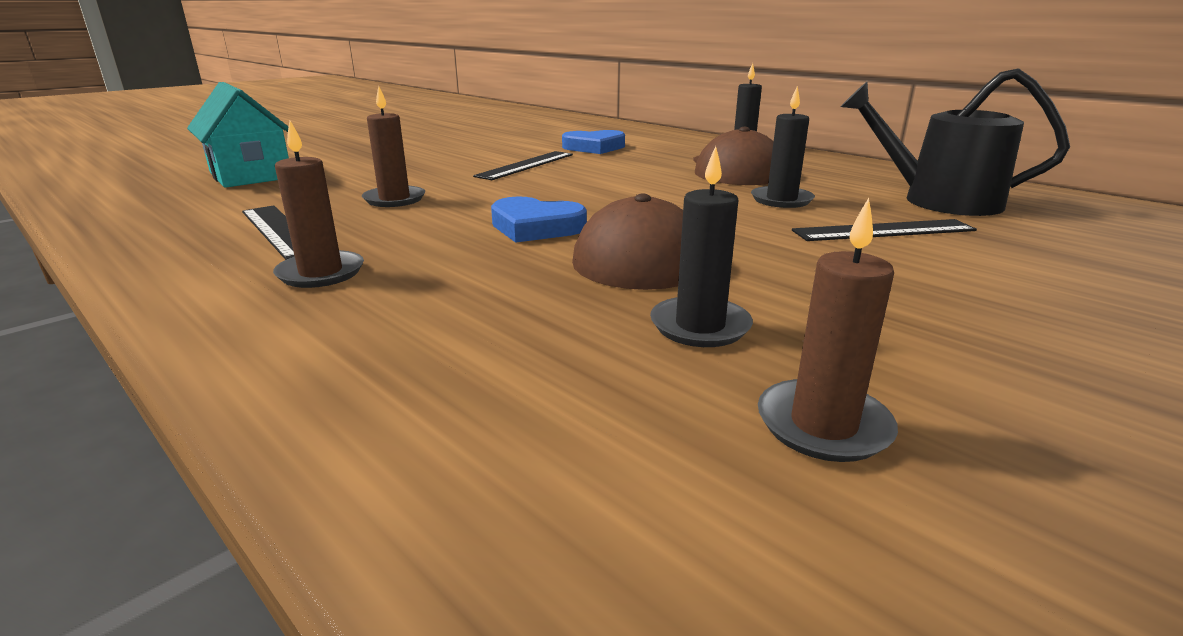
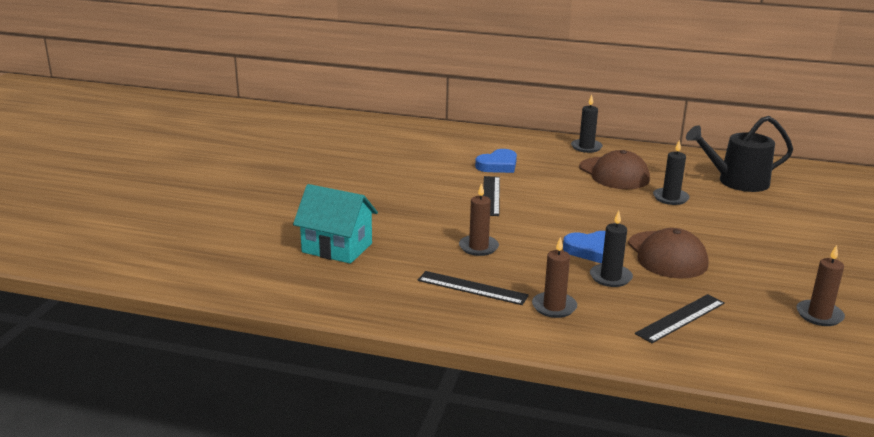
camera: 30 degrees left, 0 degrees up
(700, 326) = (740, 288): black candle -> black candle (610, 277)
(883, 230) = (738, 212): black ruler -> black ruler (680, 318)

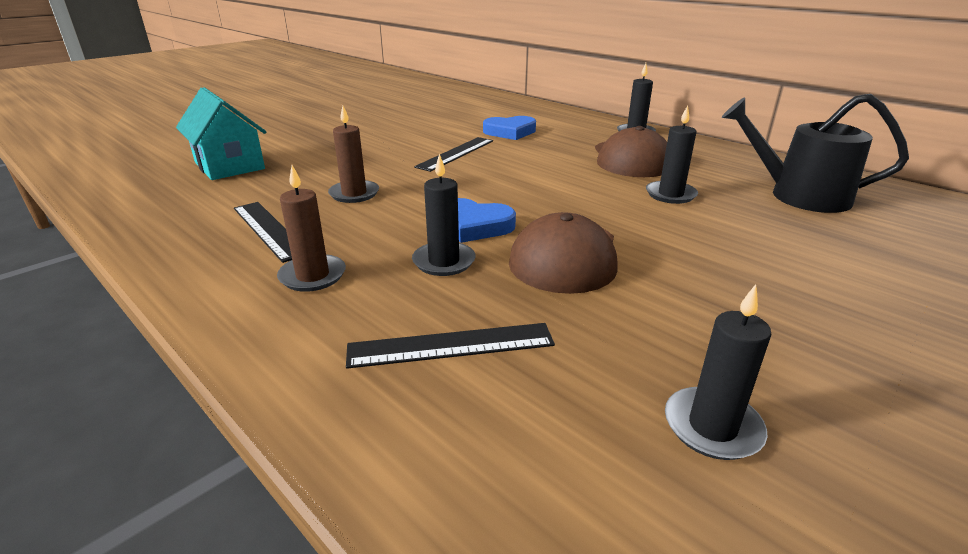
camera: 30 degrees right, 5 degrees up
(819, 315) = (712, 427): brown candle -> black candle

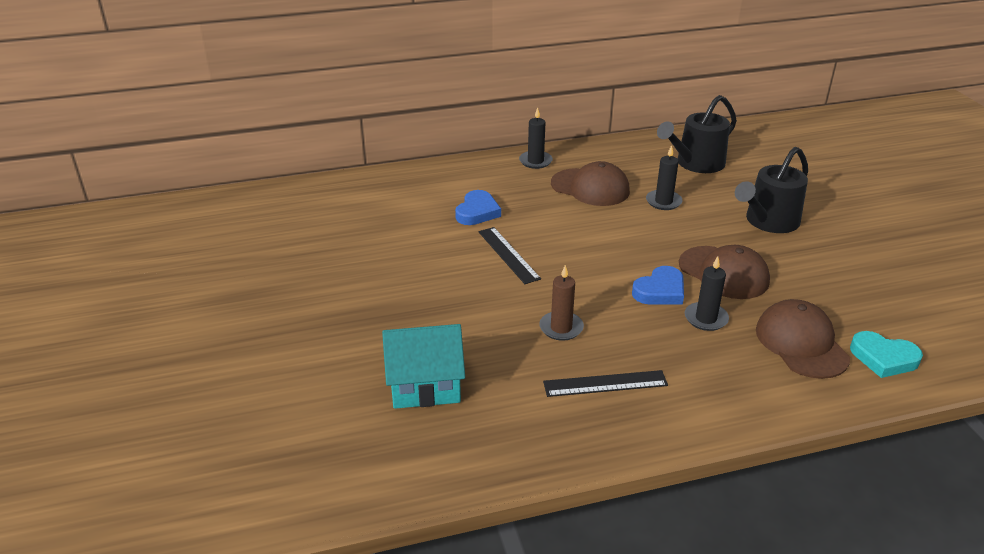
camera: 60 degrees left, 5 degrees up
(312, 276) = (695, 376): brown candle -> none
(451, 345) = (801, 343): black ruler -> brown cap
(482, 450) = (883, 358): none -> turquoise heart
(712, 427) = (888, 295): black candle -> none
(751, 265) = (768, 221): none -> black watering can

